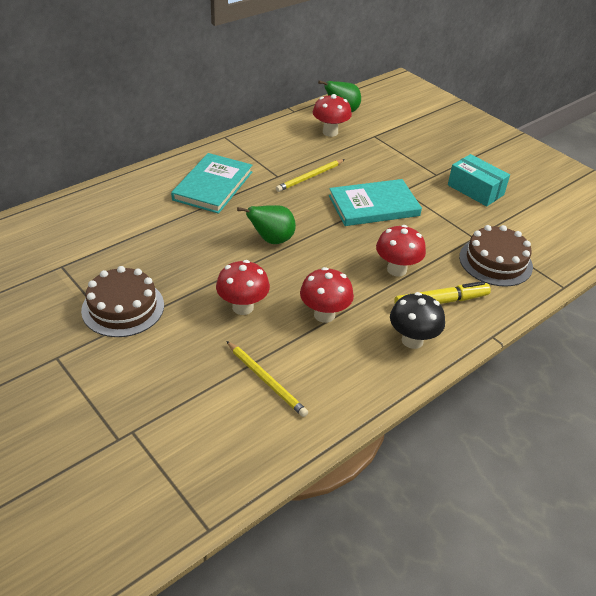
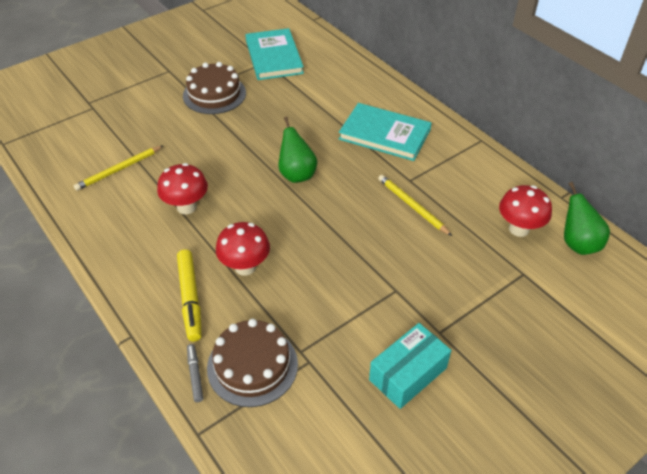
camera: 95 degrees right, 5 degrees up
(243, 307) = (204, 156): red mushroom -> none
(374, 206) = (360, 258): turquoise book -> turquoise book (274, 57)
(412, 340) = (140, 267): black mushroom -> none
(515, 292) = (195, 375): none -> grey marker

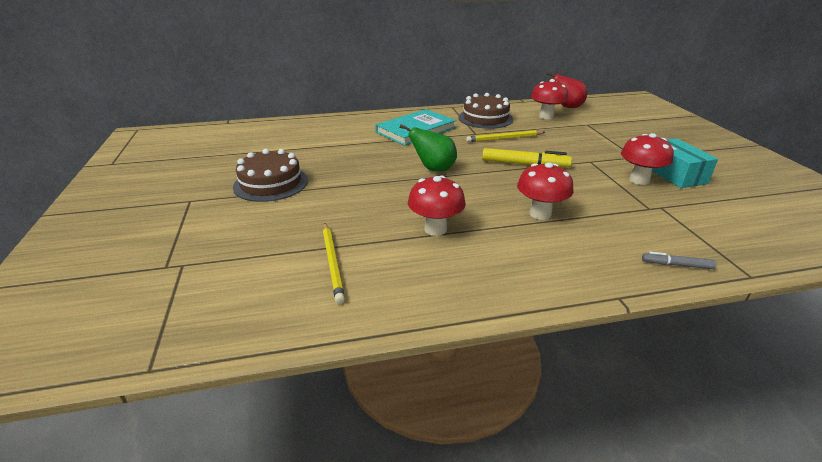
camera: 65 degrees left, 15 degrees down
(190, 298) = (572, 250): yellow marker -> yellow marker (524, 164)
(252, 365) = (665, 233): brown cake -> brown cake (485, 118)
(274, 57) = (255, 147): turquoise book -> none
(369, 339) = (639, 180): none -> red mushroom
(577, 244) = (567, 107): green pear -> red pear

